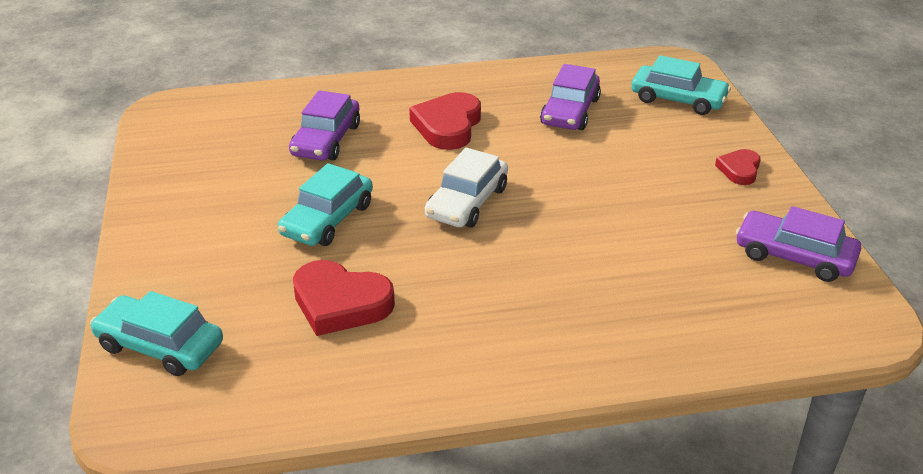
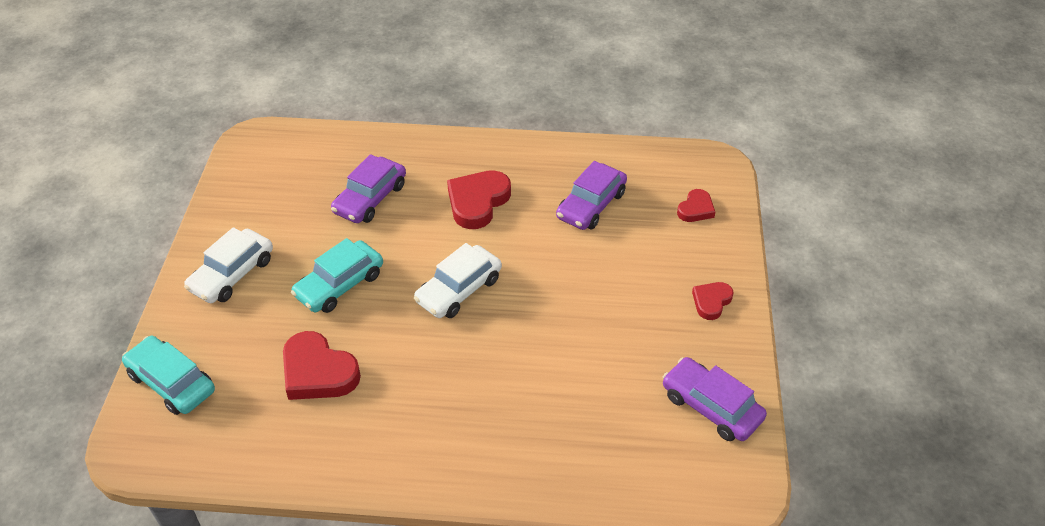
camera: 15 degrees right, 10 degrees up
(193, 230) = (232, 274): none -> white car
(678, 99) = (696, 209): turquoise car -> red heart

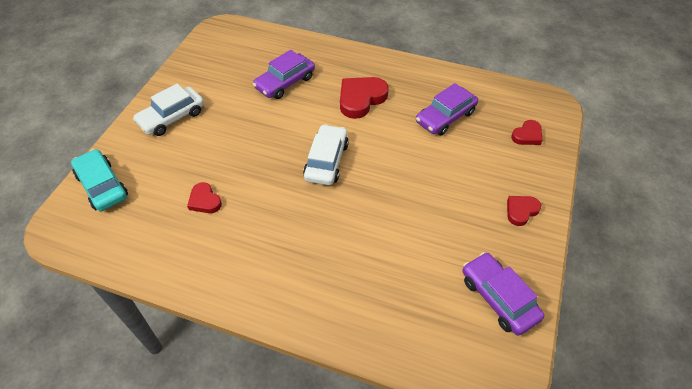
camera: 15 degrees right, 5 degrees up
(318, 372) = (204, 201): red heart -> red heart, size x0.57
(339, 285) = (242, 140): turquoise car -> none
(459, 290) = (326, 161): white car -> white car turned 135 degrees clockwise

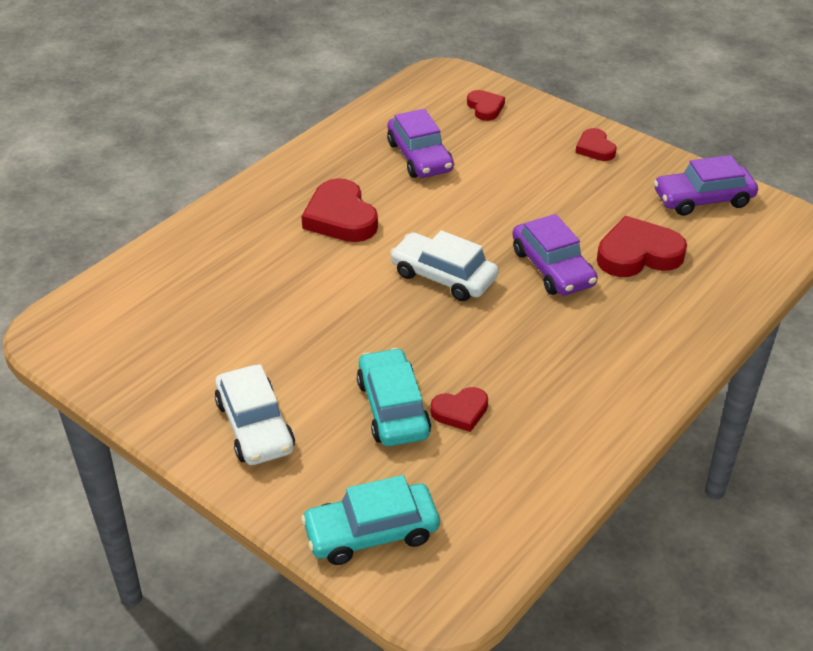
camera: 70 degrees left, 10 degrees down
(199, 169) = (393, 408): none -> turquoise car
(285, 82) = (255, 283): purple car -> purple car (552, 268)
(402, 265) = (638, 254): none -> red heart

